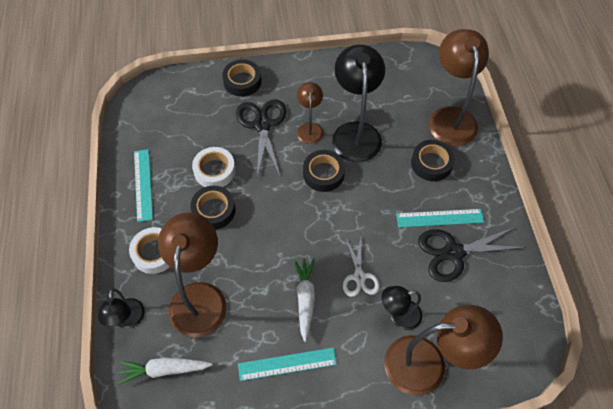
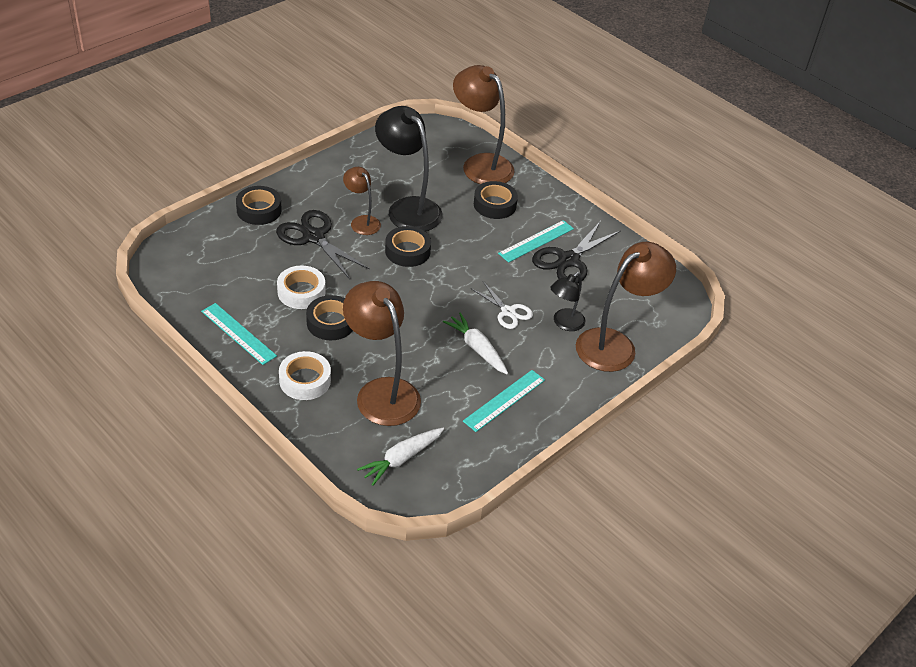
camera: 40 degrees left, 15 degrees down
(128, 320) = (330, 442): black lamp -> none

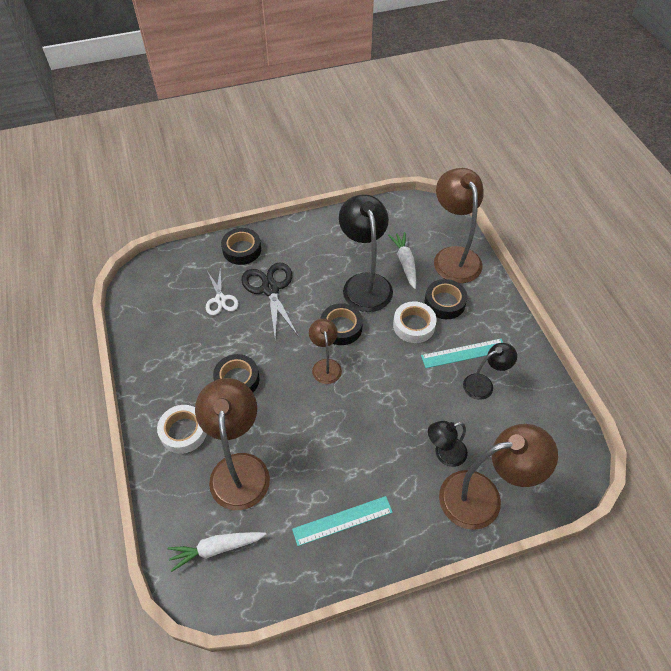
camera: 30 degrees right, 10 degrees up
(238, 333) = (158, 365): turquoise ruler -> none
(301, 292) = (230, 340): white tape -> white tape (414, 325)
(362, 221) = (318, 285): brown lamp -> brown lamp (325, 365)
(477, 348) = (347, 453): white carrot -> white carrot (405, 263)
(508, 312) = (397, 422): white scissors -> white scissors (220, 299)
(568, 260) = (484, 384): black scissors -> black lamp

